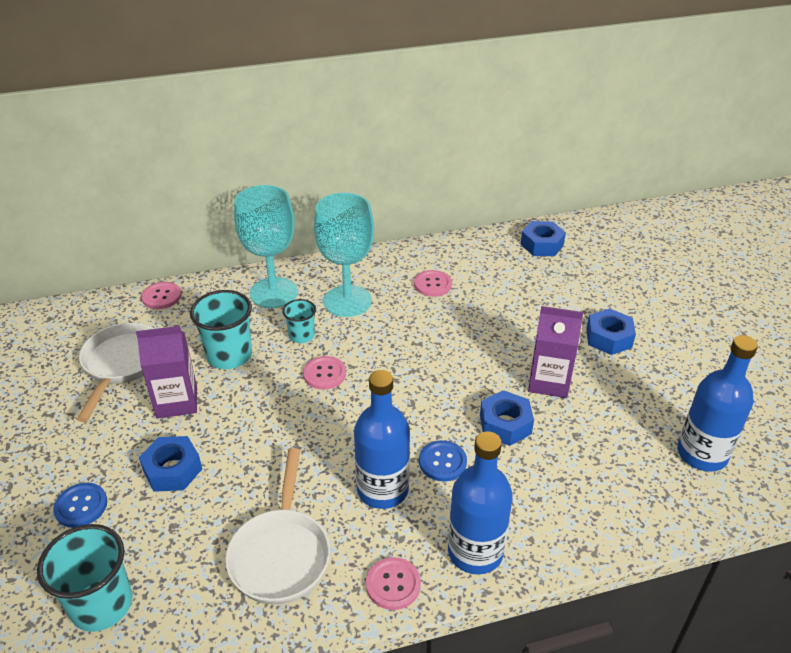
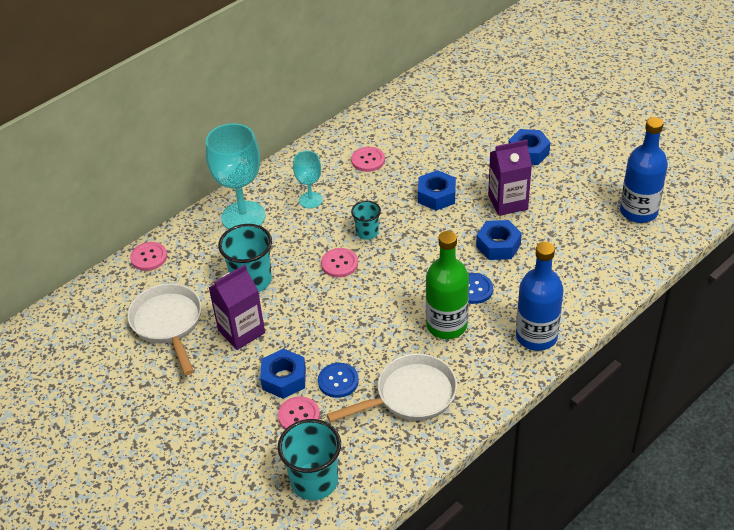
camera: 25 degrees left, 5 degrees up
(81, 506) = (238, 432): blue button -> blue button (338, 381)
(281, 554) = (410, 395): white pan -> white pan turned 90 degrees counterclockwise
(302, 336) = (297, 242): turquoise cup -> turquoise cup (367, 232)
(347, 301) = (310, 200): turquoise goblet -> turquoise goblet, size x0.54
(382, 489) = (446, 325): blue bottle -> green bottle
(393, 584) = (498, 379): pink button -> pink button (299, 416)
(542, 245) = (429, 94): blue nut -> blue nut (436, 196)

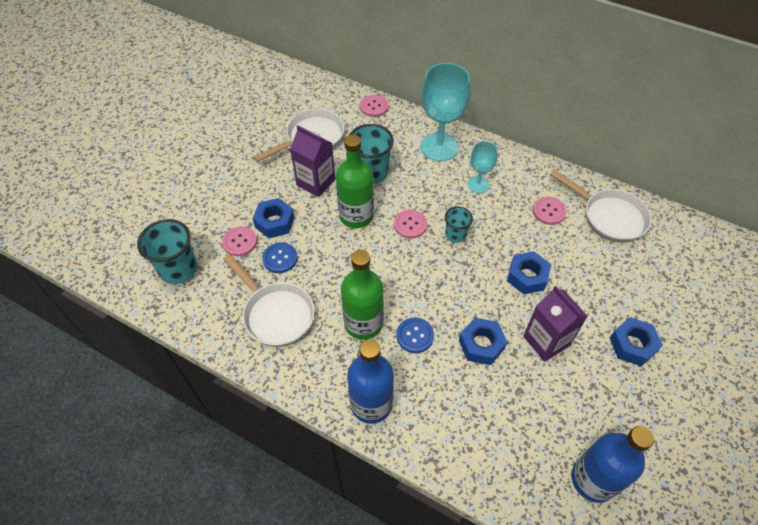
camera: 70 degrees right, 10 degrees up
(307, 305) = (356, 216): none -> green bottle
(392, 124) = (609, 217): none -> white pan

